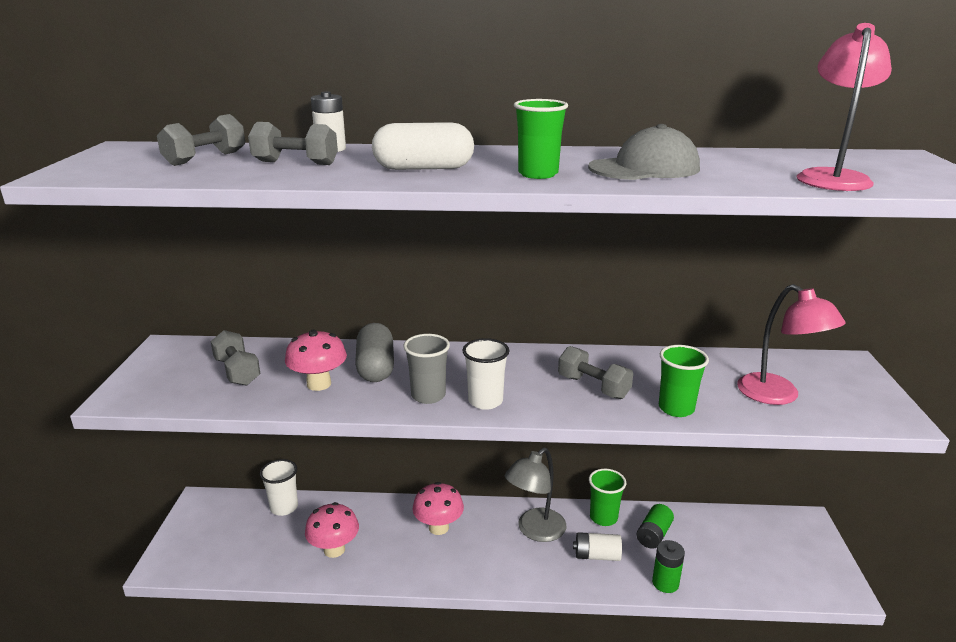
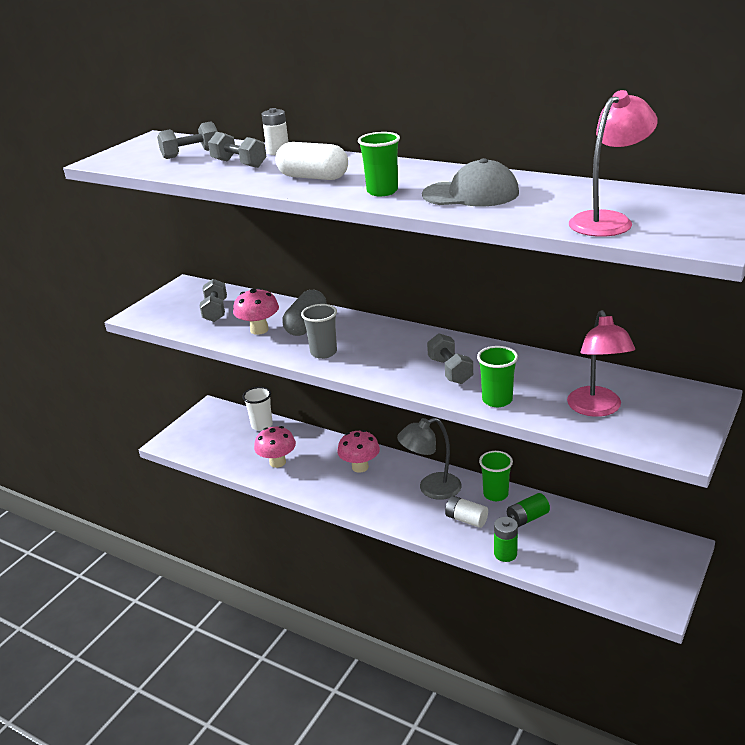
camera: 30 degrees right, 5 degrees up
(485, 401) = (359, 364): white cup -> none

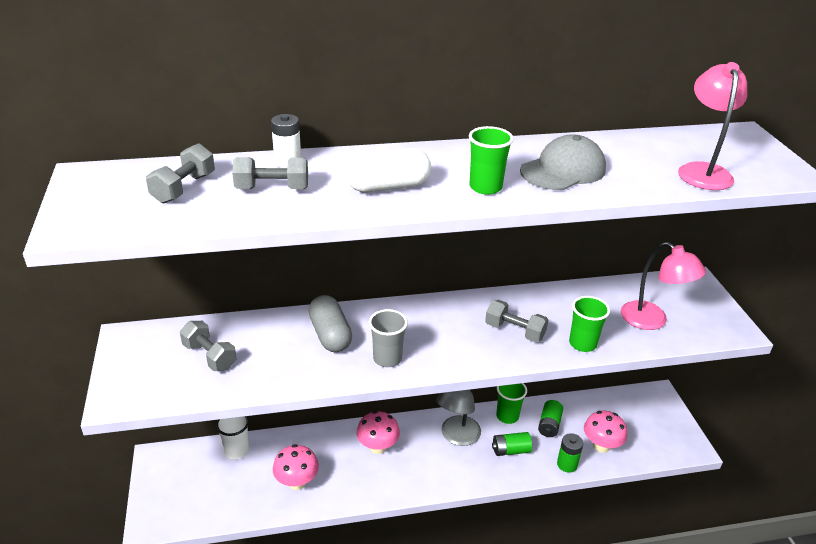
camera: 45 degrees left, 5 degrees up
(259, 330) = (289, 360): pink mushroom -> pink mushroom (601, 446)
(466, 519) = (510, 450): white battery -> green battery

